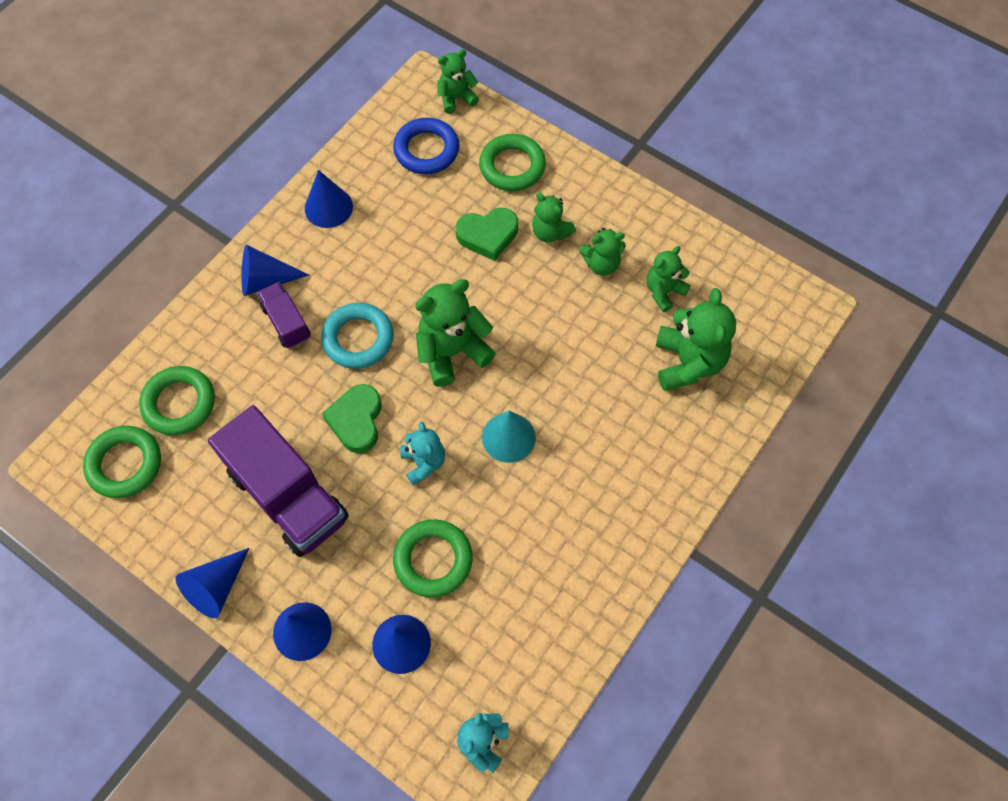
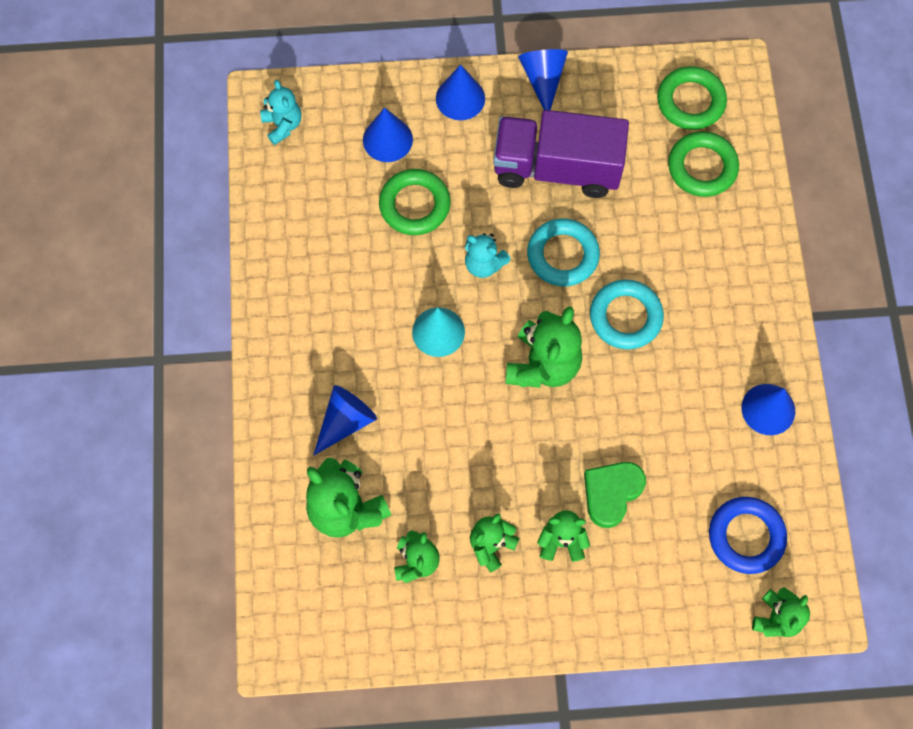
camera: 140 degrees right, 5 degrees up
(266, 280) = (746, 306): blue cone -> blue cone (345, 421)
(286, 322) = (693, 286): purple truck -> none
(356, 420) = (562, 255): green heart -> turquoise ring
(512, 166) = (655, 583): green ring -> none

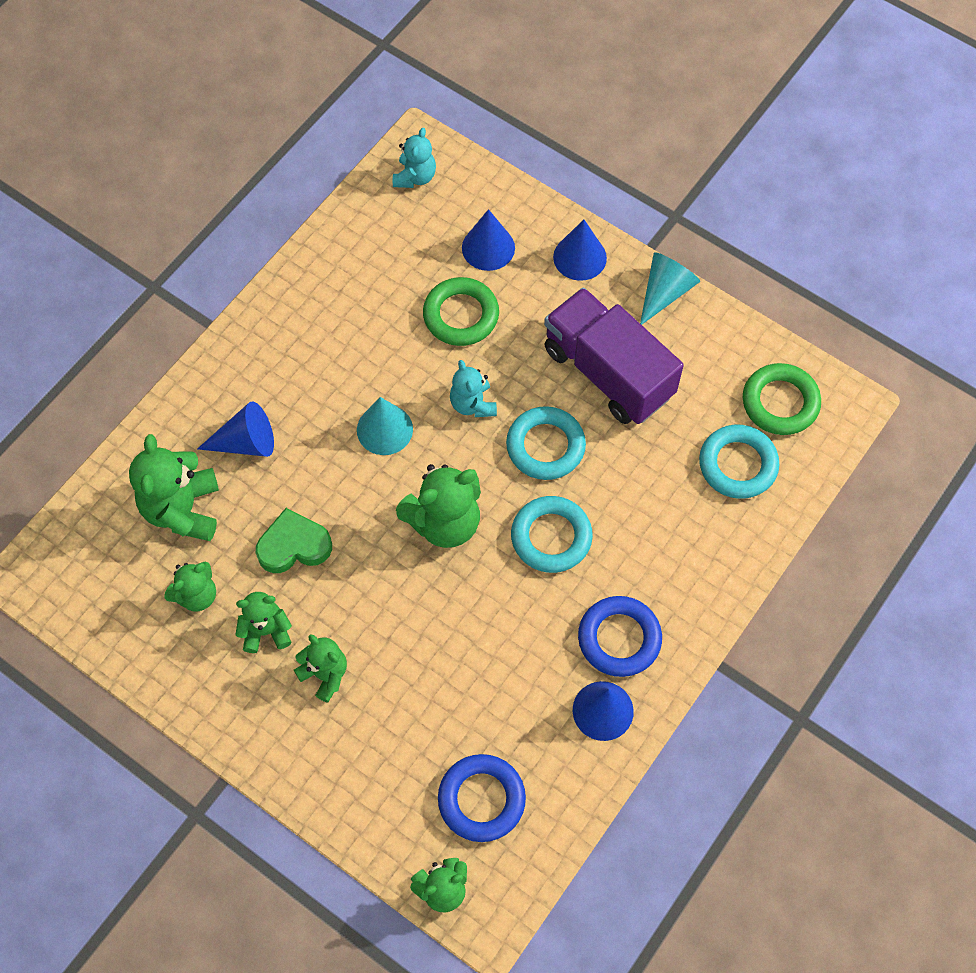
camera: 40 degrees right, 5 degrees down
(543, 80) = (665, 292): blue cone -> turquoise cone
(611, 493) = (402, 670): green heart -> green heart (294, 546)
(702, 167) = (737, 465): green ring -> turquoise ring
(734, 351) = (619, 638): none -> blue ring

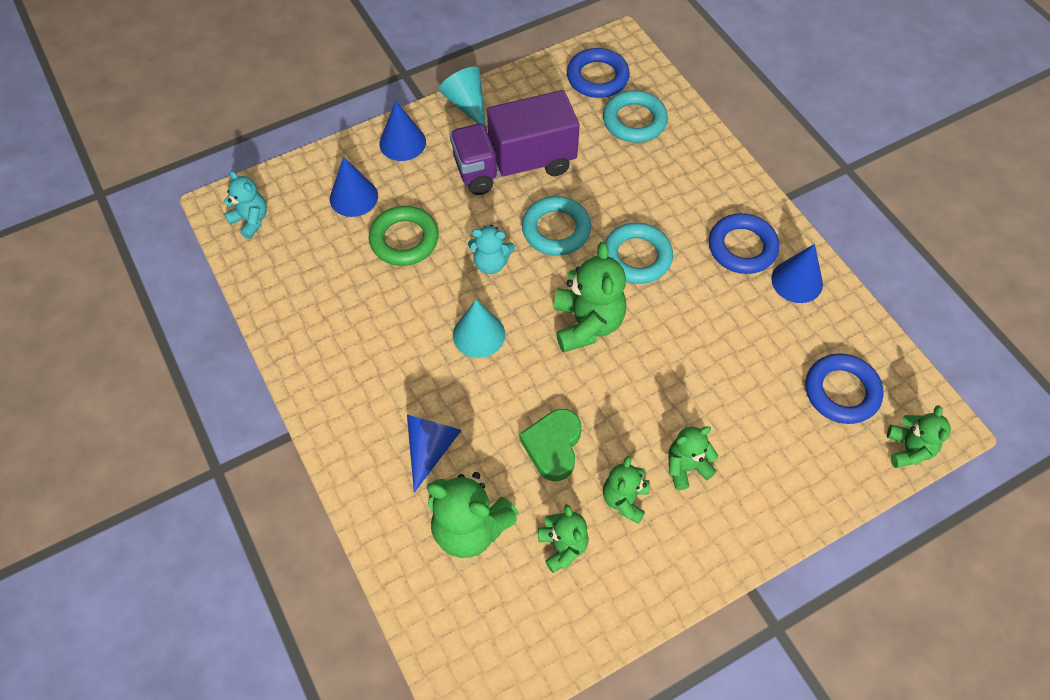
camera: 65 degrees left, 5 degrees down
(780, 402) = (597, 77): green ring -> blue ring

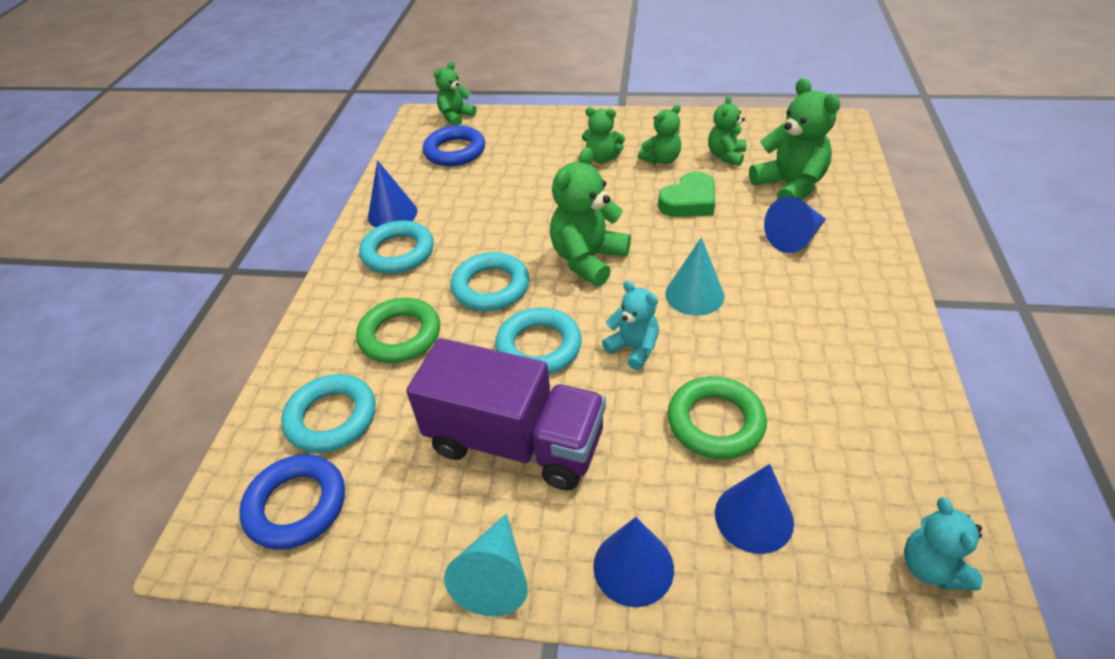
camera: 140 degrees left, 15 degrees down
(656, 187) = (400, 335): none -> green ring
(742, 247) = (398, 252): blue ring -> turquoise ring

